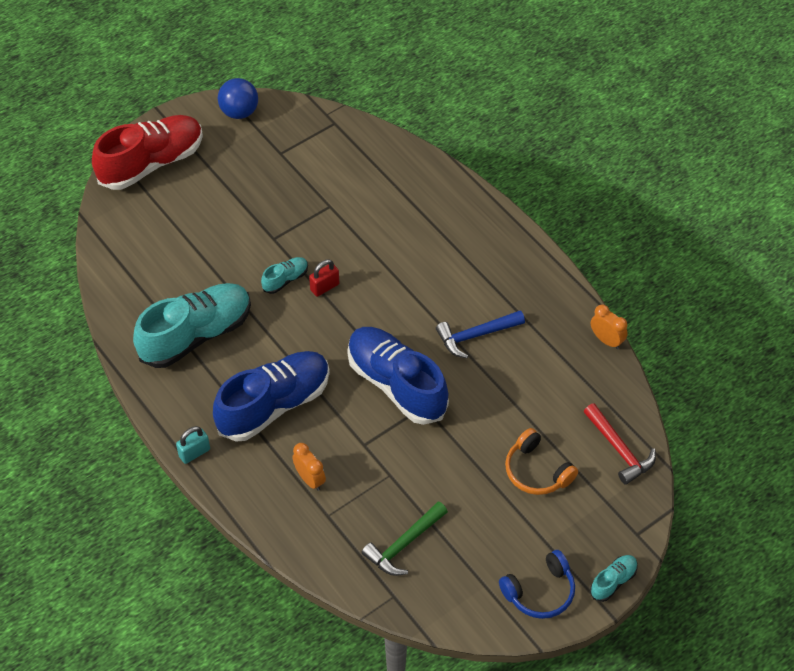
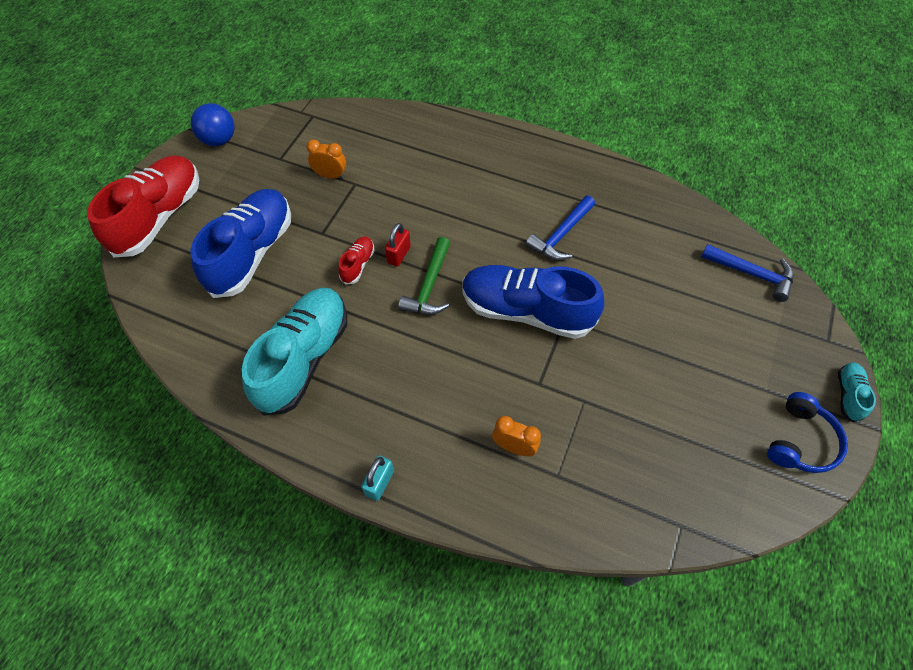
camera: 30 degrees left, 5 degrees up
(274, 405) = (427, 389): blue shoe -> blue shoe (252, 253)
(285, 280) = (358, 265): turquoise shoe -> red shoe
(404, 545) = (649, 464): green hammer -> green hammer (429, 286)
(537, 471) = (704, 328): orange headphones -> none
(606, 340) = (666, 190): orange clock -> orange clock (330, 175)
(619, 449) = (752, 274): red hammer -> blue hammer

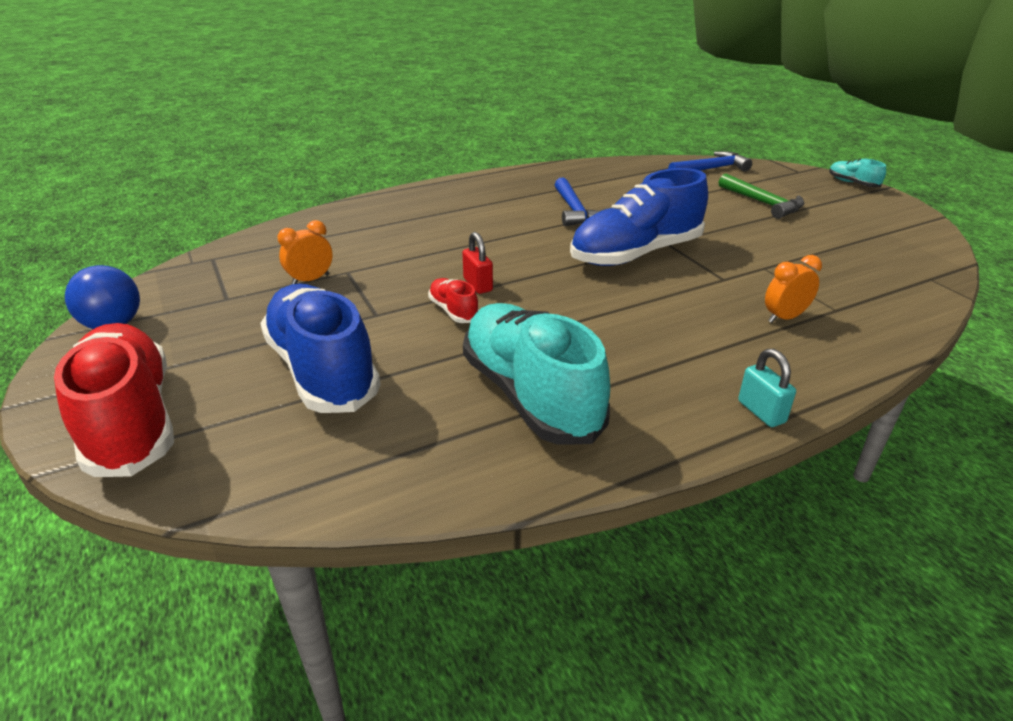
camera: 50 degrees left, 25 degrees down
(429, 286) = (541, 285): green hammer -> green hammer (763, 203)
(800, 441) = (880, 210): blue headphones -> none

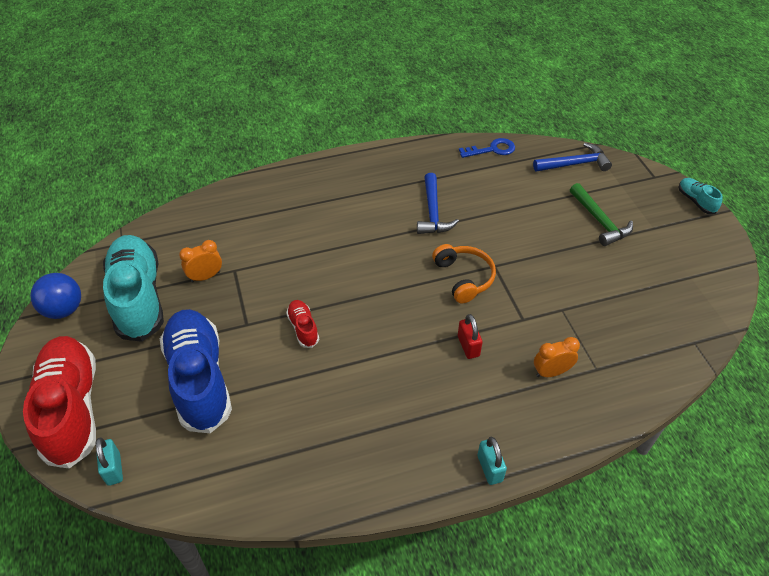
camera: 10 degrees right, 15 degrees up
(205, 479) = (113, 469): none -> turquoise padlock
(478, 285) = (328, 300): red padlock -> red padlock (468, 346)
(530, 395) = (335, 426): turquoise shoe -> turquoise shoe (138, 297)
(618, 166) = (492, 149): none -> blue key
(636, 254) = (464, 278): blue shoe -> orange headphones

